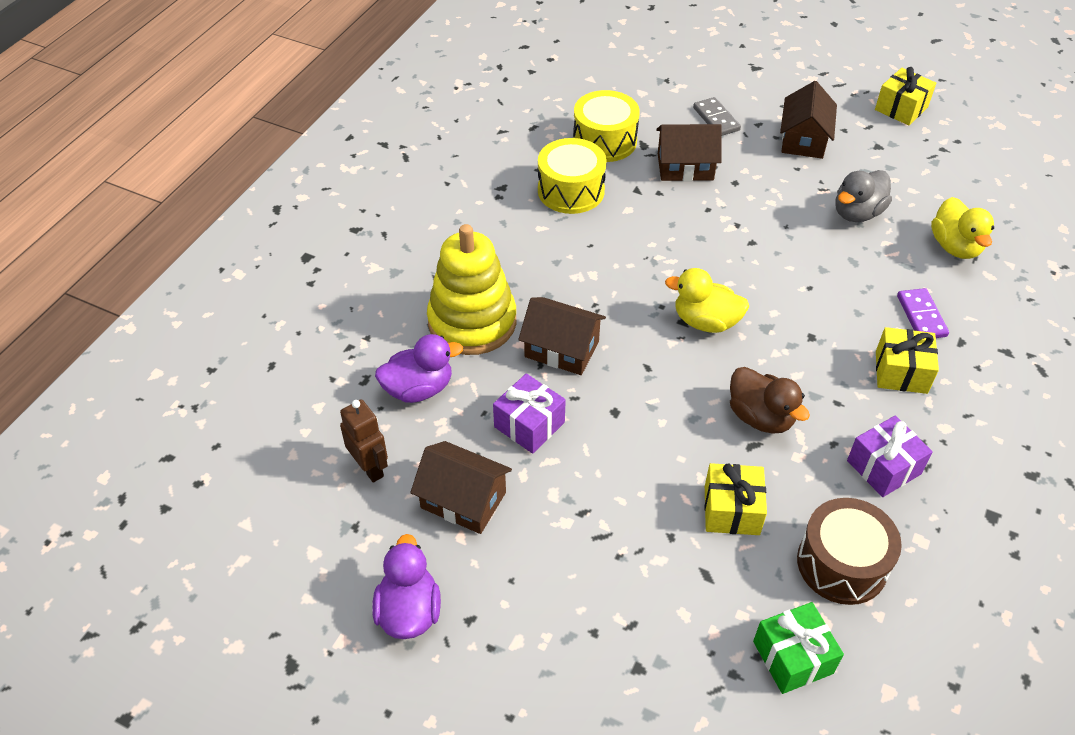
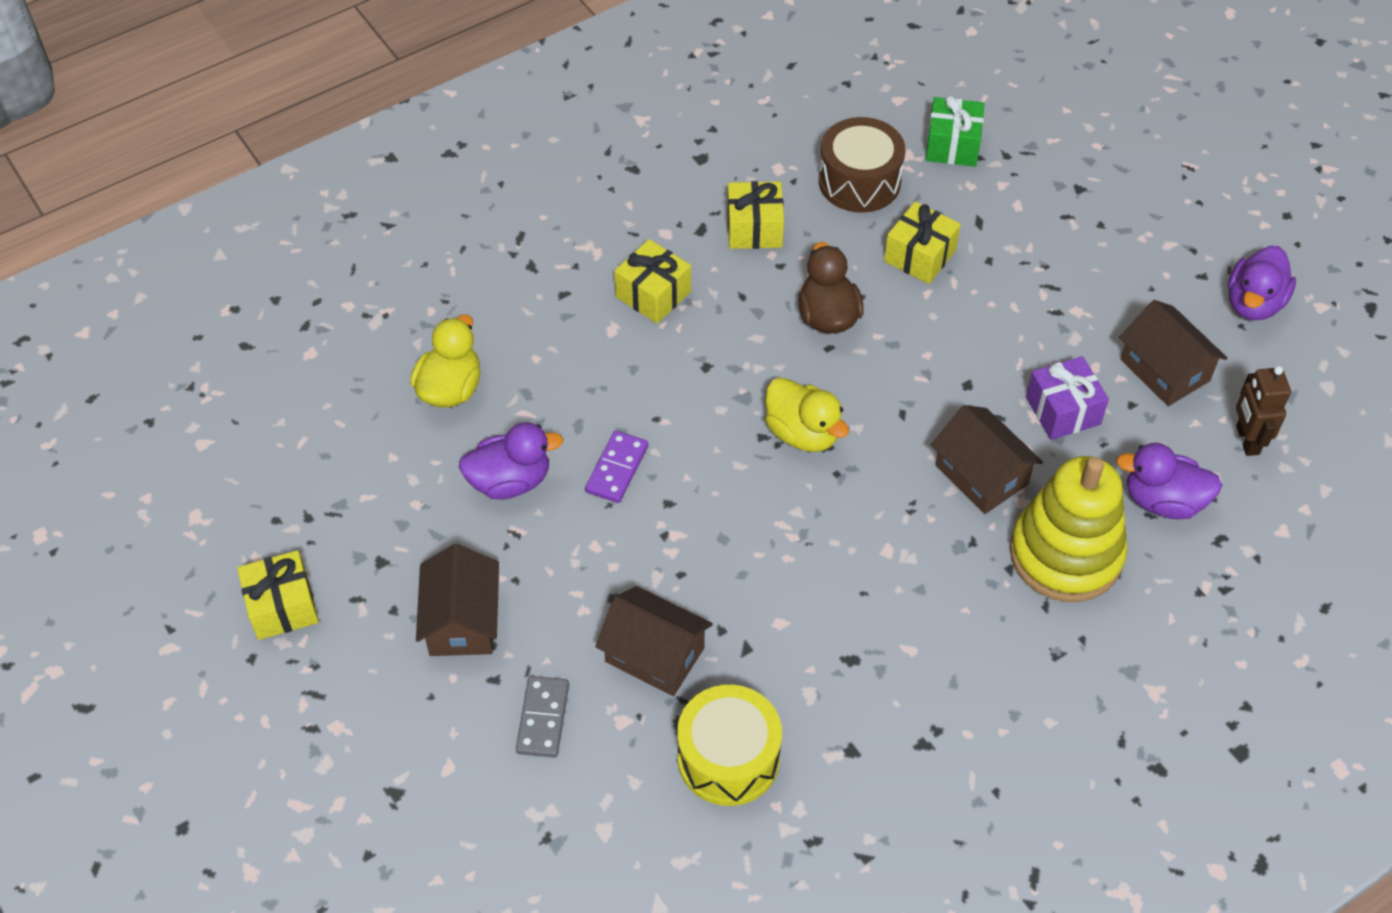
camera: 150 degrees left, 5 degrees up
(571, 191) = (833, 690): yellow drum -> none
(803, 140) = (462, 620): brown house -> brown house turned 45 degrees counterclockwise
(857, 213) = (510, 481): grey duck -> purple duck
(883, 467) = (754, 228): purple gift -> yellow gift
(921, 316) = (573, 335): purple domino -> purple domino (617, 469)

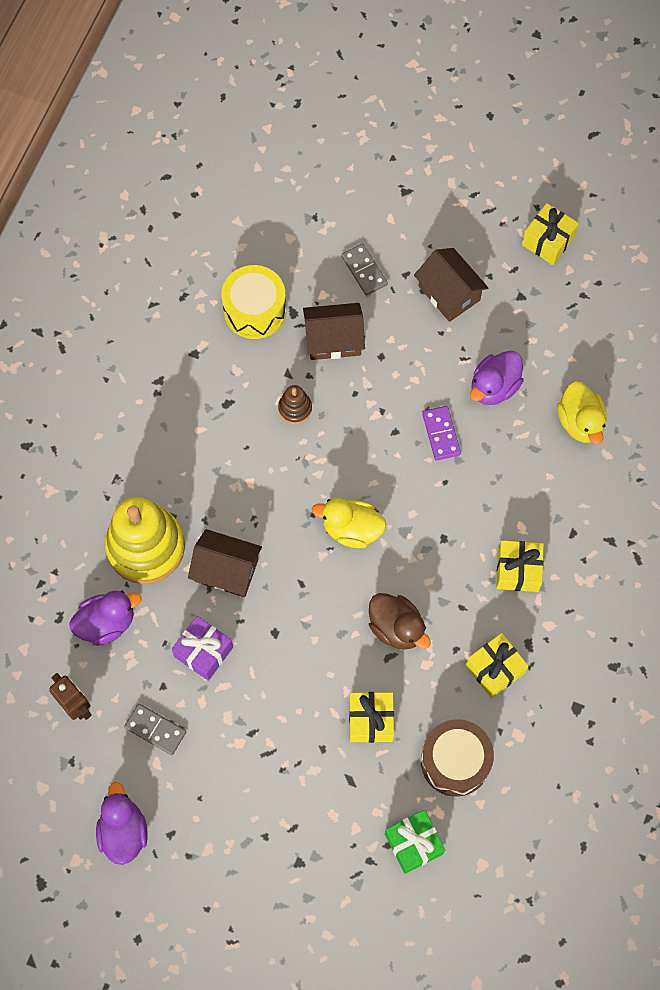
camera: 145 degrees right, 15 degrees up
(769, 601) = (295, 408): none -> brown stacking toy
(1164, 370) = (155, 729): brown house -> grey domino

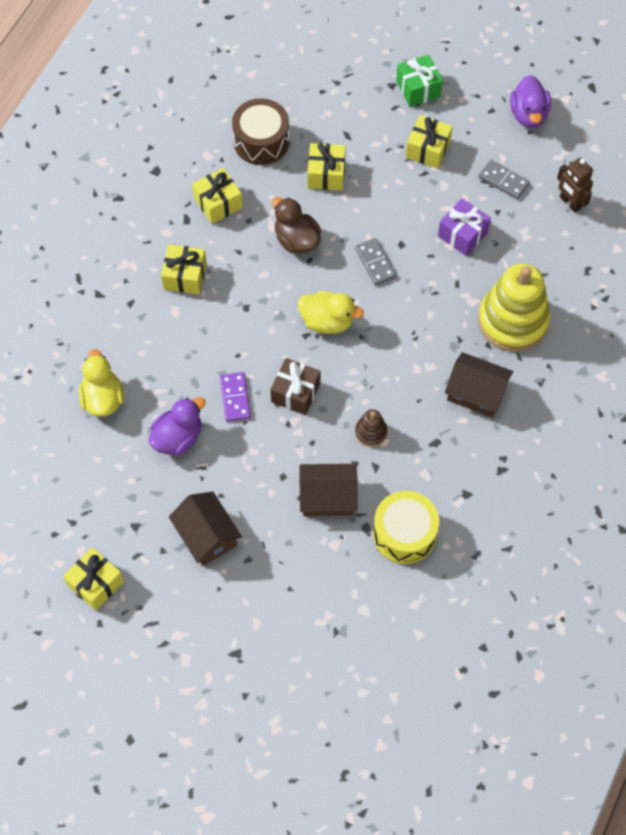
camera: 175 degrees left, 5 degrees down
(107, 623) = (546, 262): purple duck -> none
(226, 570) = (441, 296): brown house -> brown house (476, 393)
(249, 767) = (427, 149): none -> yellow gift
(364, 270) = (290, 567): grey domino -> grey domino (375, 263)
(377, 445) = (295, 392): none -> brown gift
(413, 844) = (302, 90): green gift -> green gift (418, 89)

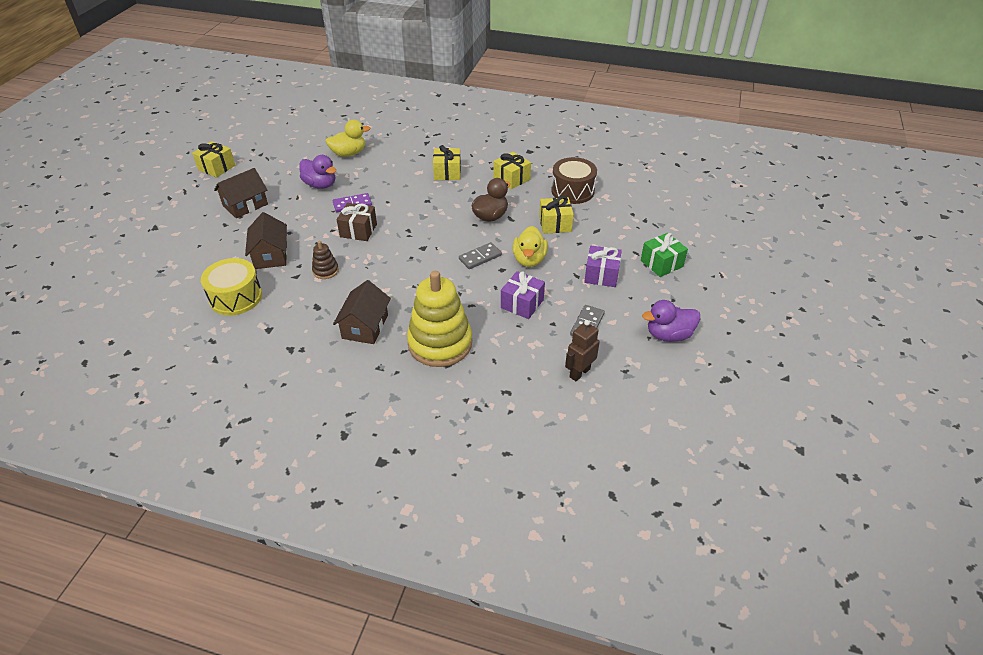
camera: 80 degrees right, 20 degrees down
(327, 321) = (422, 239): yellow duck -> yellow duck (529, 260)
(427, 149) = (601, 275): yellow gift -> purple gift

